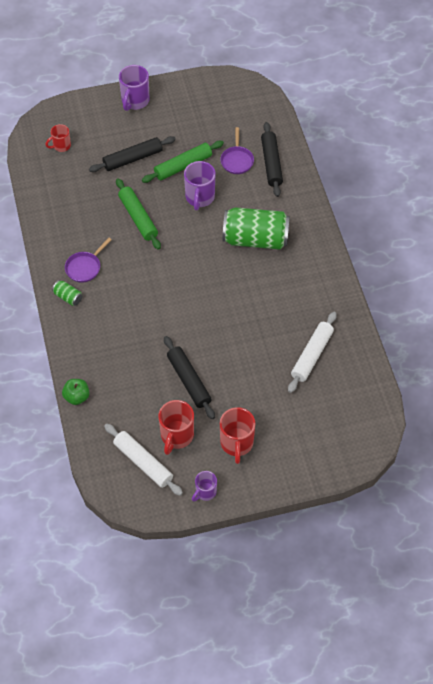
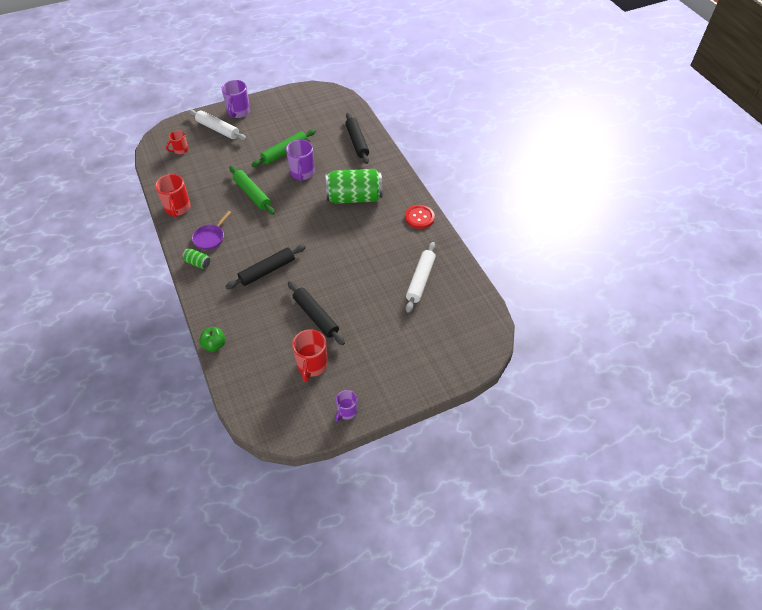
camera: 10 degrees left, 5 degrees down
(133, 158) = (242, 152): black rolling pin -> black rolling pin (267, 270)
(143, 462) = (284, 393): white rolling pin -> white rolling pin (218, 129)
(236, 443) = (368, 363): red mug -> red mug (177, 208)
(237, 160) = (328, 143): purple pan -> none
(326, 276) = (419, 217): none -> red button

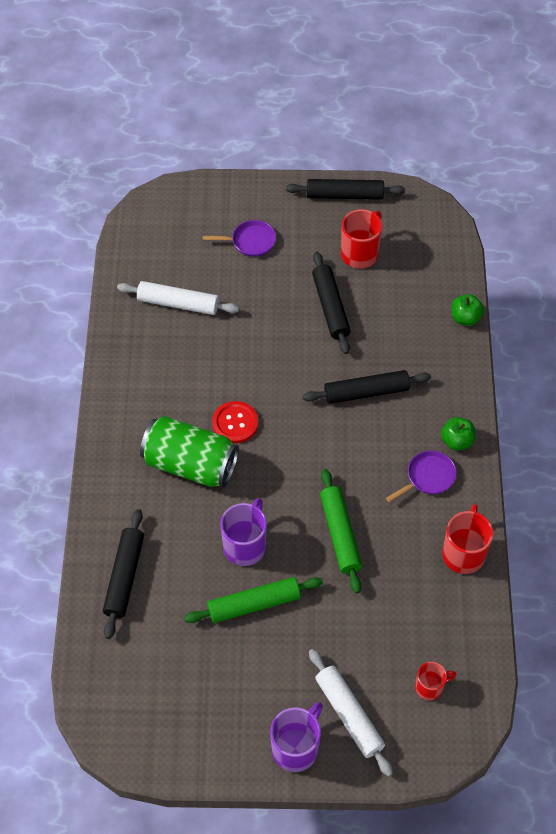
camera: 155 degrees left, 5 degrees up
(198, 263) = (457, 441): green can -> green apple
(346, 411) = (344, 195): purple mug -> black rolling pin
(398, 342) = (250, 241): none -> purple pan
(419, 217) = (120, 393): red button -> red button (235, 423)
(420, 280) = (178, 304): white rolling pin -> white rolling pin turned 60 degrees clockwise

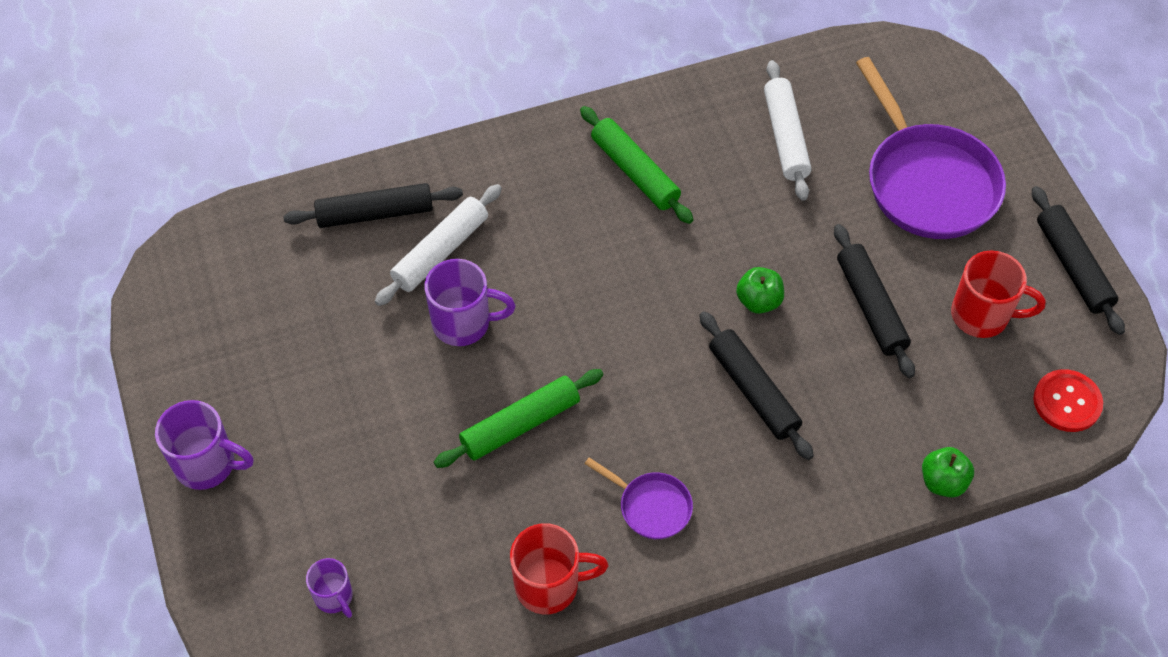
camera: 70 degrees right, 0 degrees up
(190, 464) = (555, 228): green can -> none
(235, 423) = (635, 256): red button -> red button (1067, 402)
(250, 241) = (927, 182): purple pan -> purple pan, size x2.12
(254, 604) = (385, 358): green rolling pin -> green rolling pin (635, 172)
(330, 307) = (870, 306): black rolling pin -> black rolling pin turned 75 degrees counterclockwise
(349, 715) = (267, 511): white rolling pin -> white rolling pin (440, 251)
(430, 687) = (334, 597): red mug -> purple mug
(457, 441) = (726, 527): green apple -> green apple (758, 301)

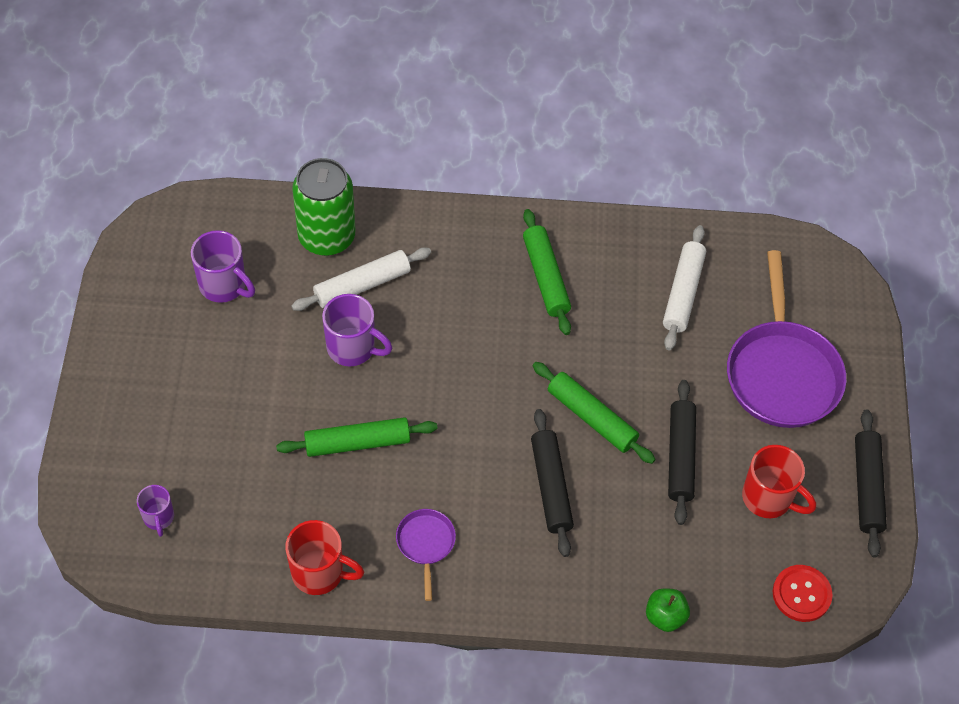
camera: 20 degrees right, 0 degrees up
(207, 464) = (113, 383): purple mug -> purple mug (224, 285)
(375, 214) = (326, 237): black rolling pin -> green can
(651, 506) = (426, 544): purple pan -> purple pan turned 150 degrees counterclockwise
(758, 301) = (592, 417): green apple -> green rolling pin

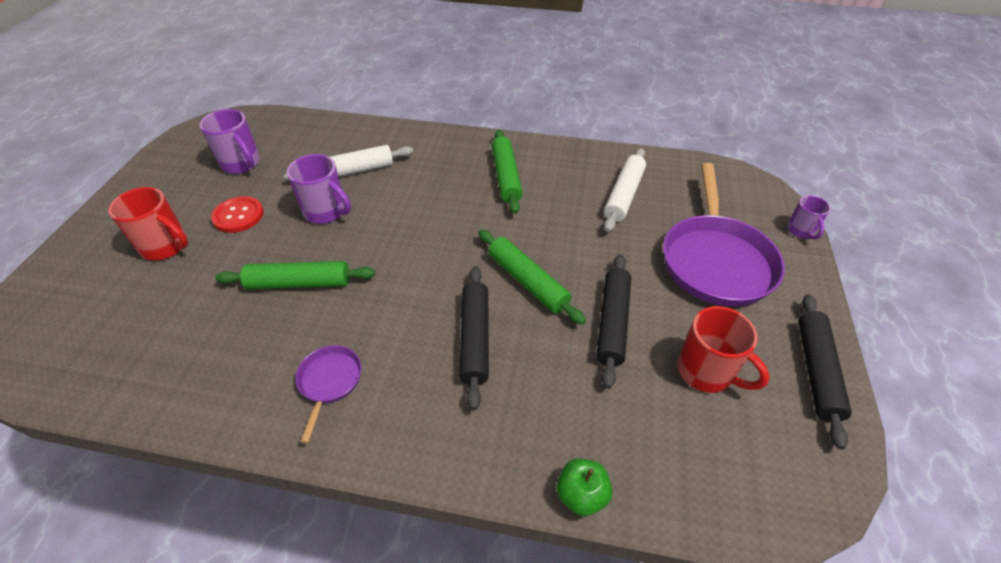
camera: 10 degrees right, 10 degrees down
(158, 518) = (79, 330): purple mug -> purple mug (801, 231)
(319, 573) = (206, 400): red mug -> red mug (166, 246)
(326, 237) = (337, 141): green can -> none
(801, 594) = (751, 485): red button -> red button (238, 216)

